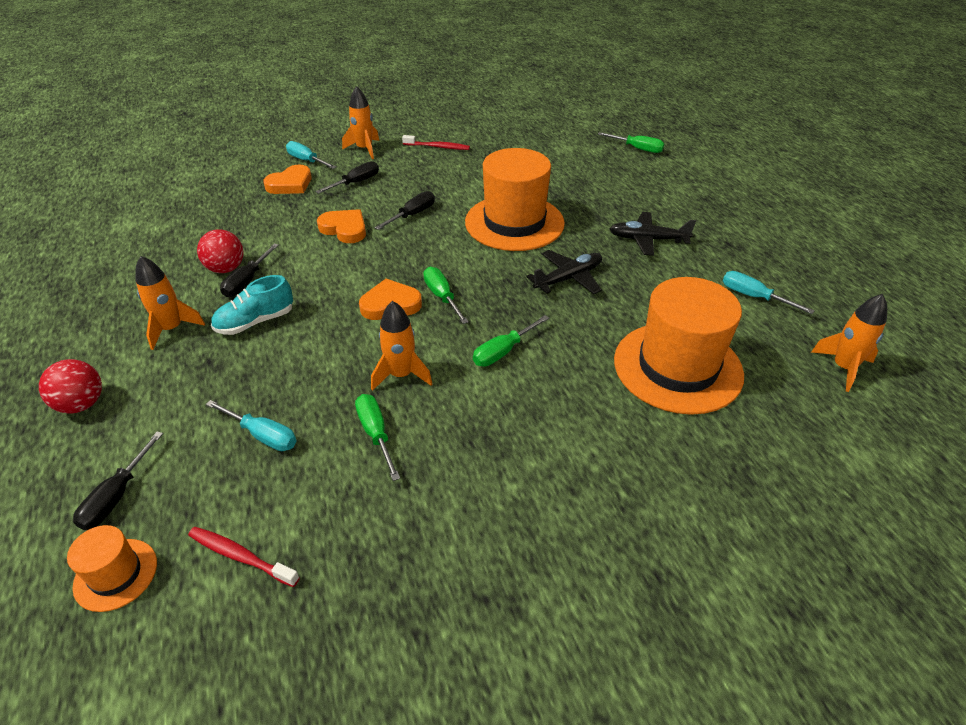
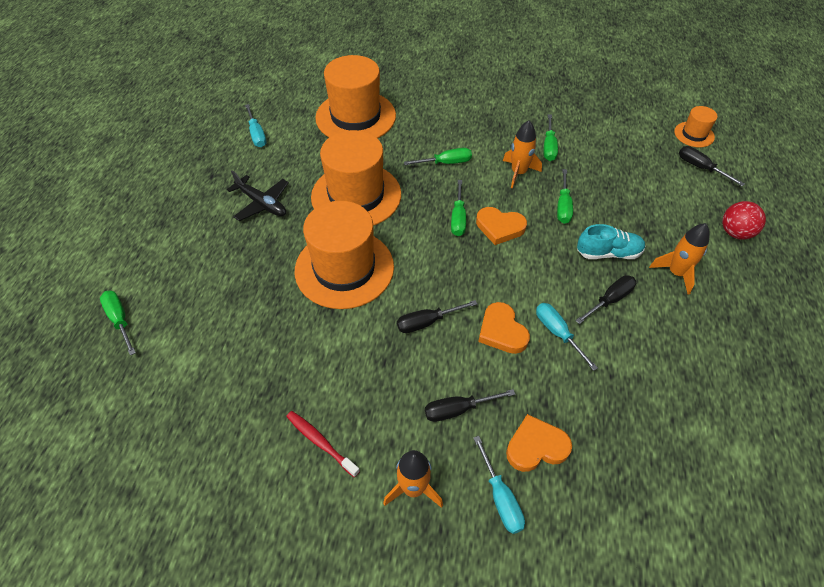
camera: 150 degrees left, 10 degrees up
(116, 497) = (700, 167): black screwdriver -> black screwdriver turned 90 degrees counterclockwise
(226, 269) = (628, 325): red ball -> none
(240, 556) = (633, 121): red toothbrush -> none
(263, 436) = (614, 169): turquoise screwdriver -> turquoise screwdriver (557, 332)
(324, 353) = (563, 207): none -> green screwdriver
(568, 278) = (356, 195): black plane -> orange hat
(843, 368) = (273, 84): orange rocket -> none

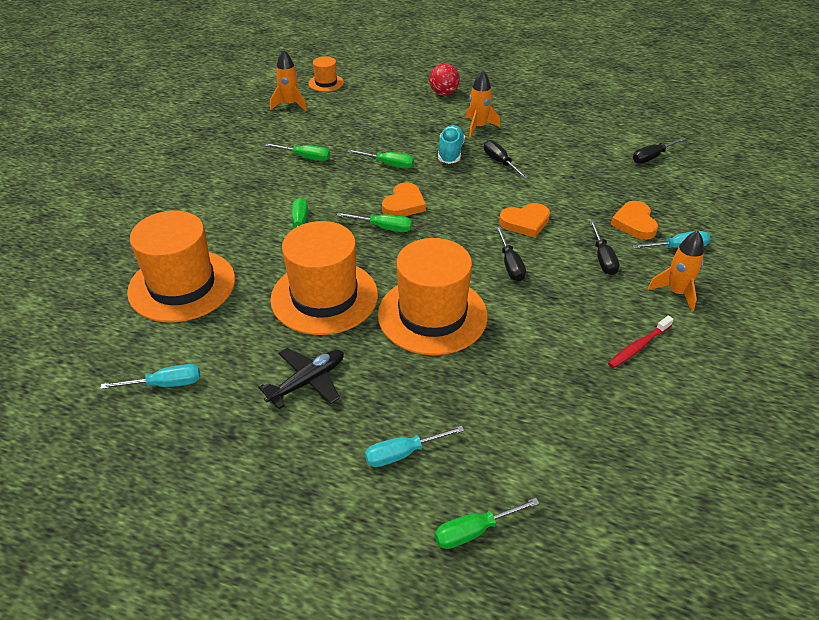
camera: 80 degrees left, 10 degrees down
(518, 173) = (334, 181): orange rocket -> orange rocket (290, 105)
(557, 332) = (529, 194): turquoise screwdriver -> turquoise screwdriver (402, 454)
(700, 167) = (367, 90): black screwdriver -> black screwdriver (652, 157)

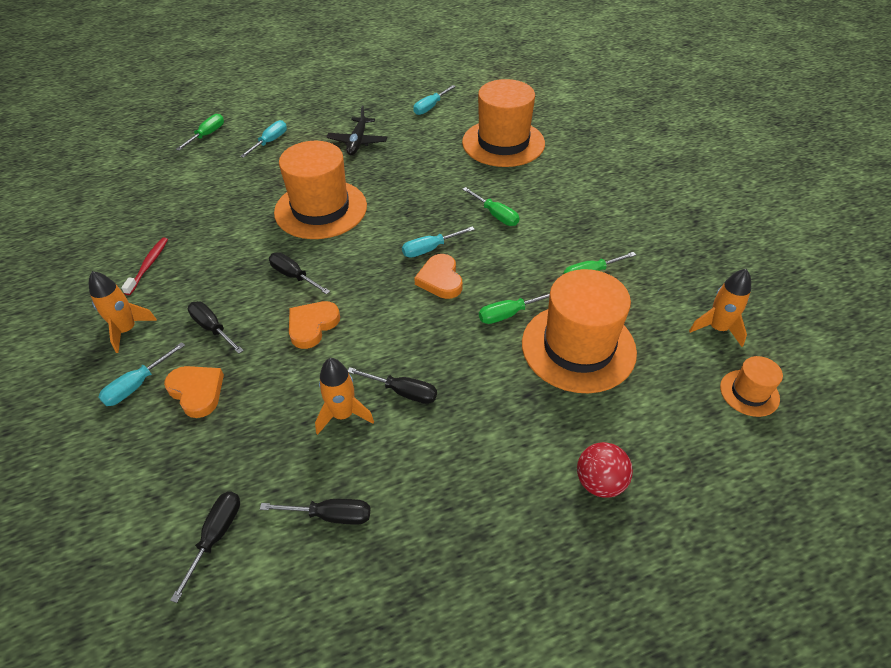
camera: 140 degrees right, 5 degrees up
(324, 297) = (407, 182): orange hat -> orange hat (578, 347)
(384, 228) = (429, 249): green screwdriver -> turquoise screwdriver
(450, 153) = (469, 371): turquoise shoe -> none
(478, 127) = (483, 439): orange rocket -> orange rocket (343, 414)
(585, 138) = (331, 515): none -> black screwdriver

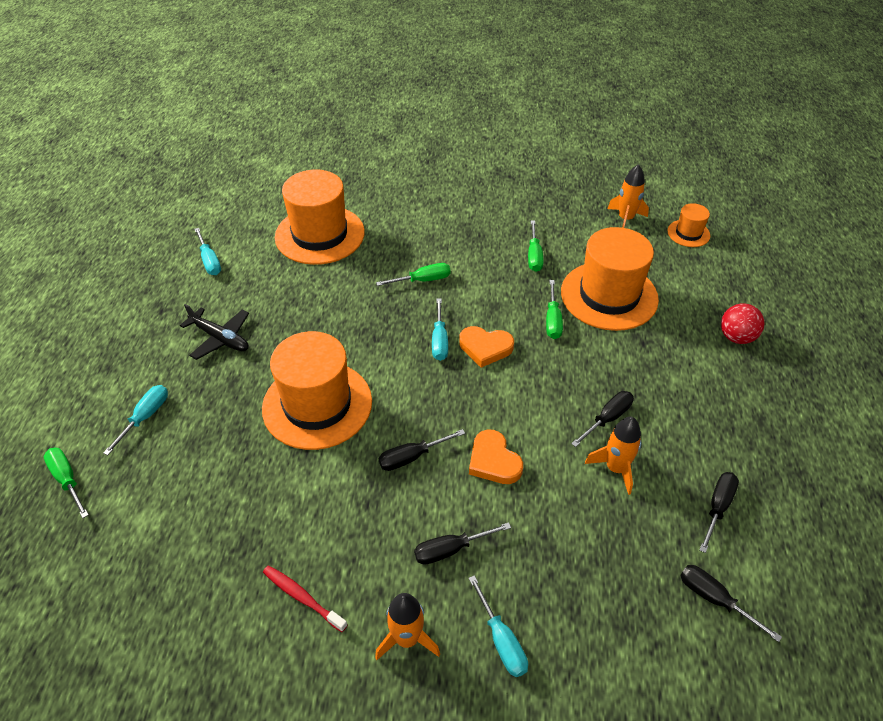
camera: 65 degrees left, 0 degrees up
(197, 392) = (536, 582): orange heart -> none
(270, 141) = (146, 416): turquoise screwdriver -> turquoise screwdriver turned 60 degrees clockwise

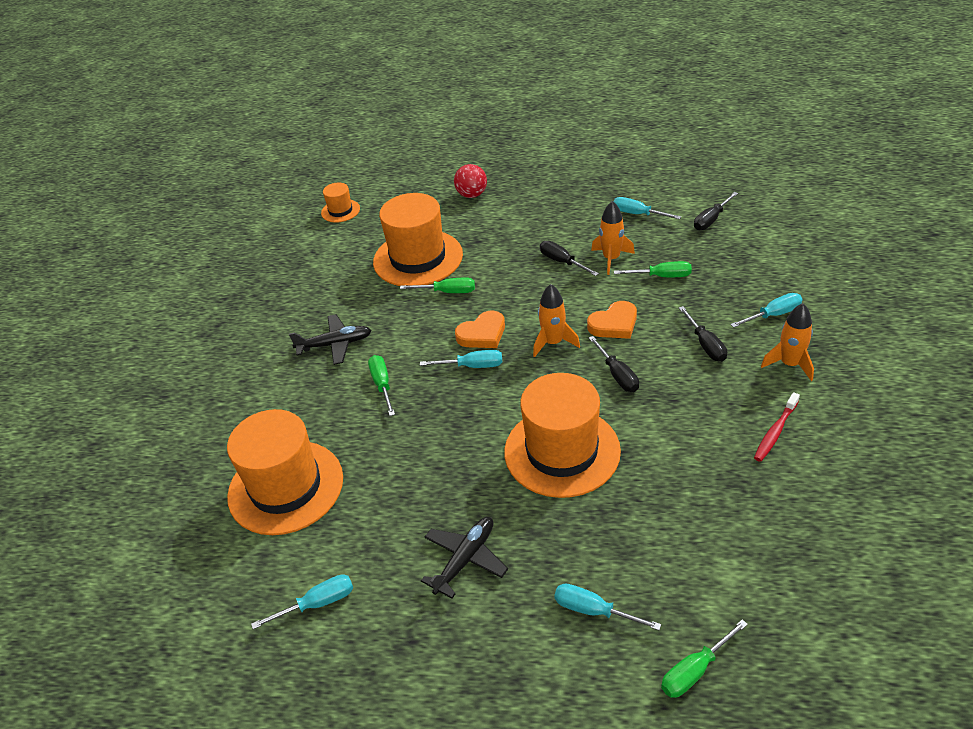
camera: 85 degrees left, 5 degrees down
(479, 247) = (335, 344): none -> black plane
(485, 348) = (482, 334): orange heart -> orange heart turned 45 degrees clockwise
(534, 256) = (356, 305): green screwdriver -> green screwdriver (662, 276)
(625, 219) = (312, 246): orange rocket -> orange rocket (553, 343)
(718, 507) = (637, 214): black screwdriver -> turquoise screwdriver

